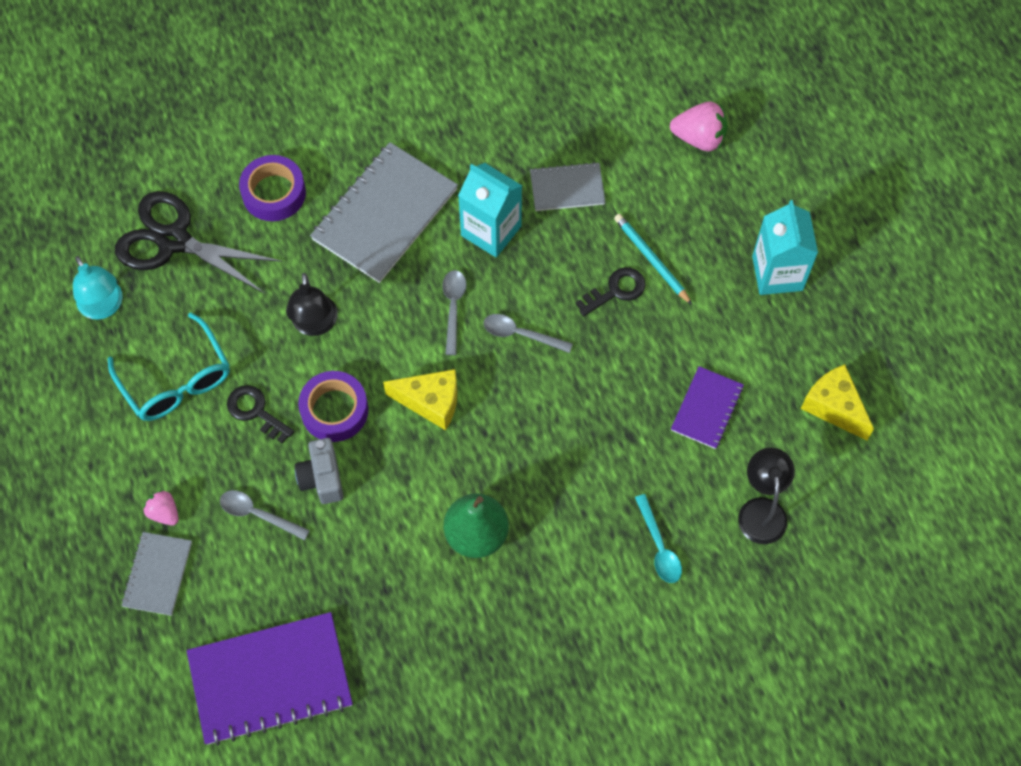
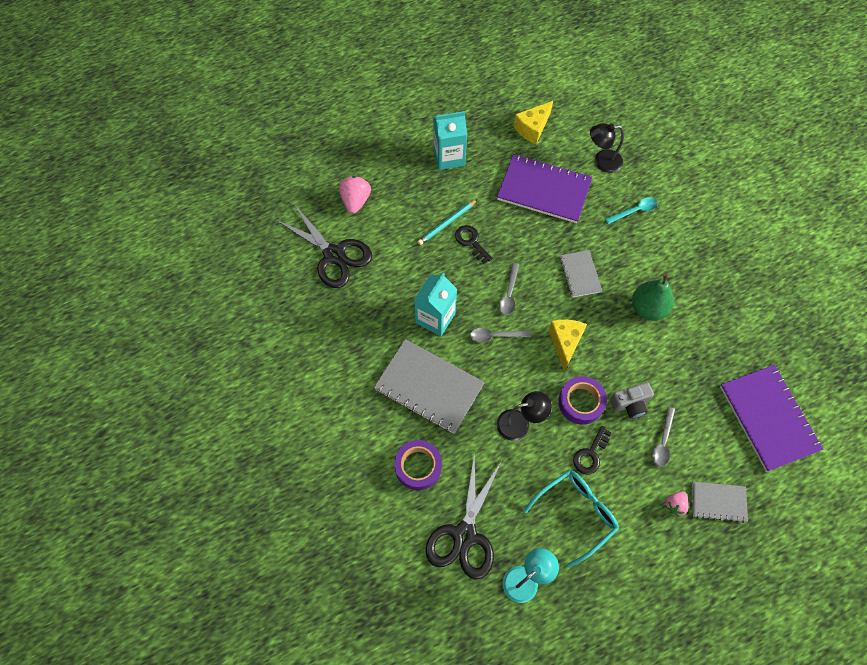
camera: 95 degrees left, 0 degrees up
(567, 188) = (399, 274): grey notebook -> grey notebook (580, 274)
(606, 107) = (334, 255): none -> black scissors
(706, 408) = (544, 190): purple notebook -> purple notebook, size x1.85

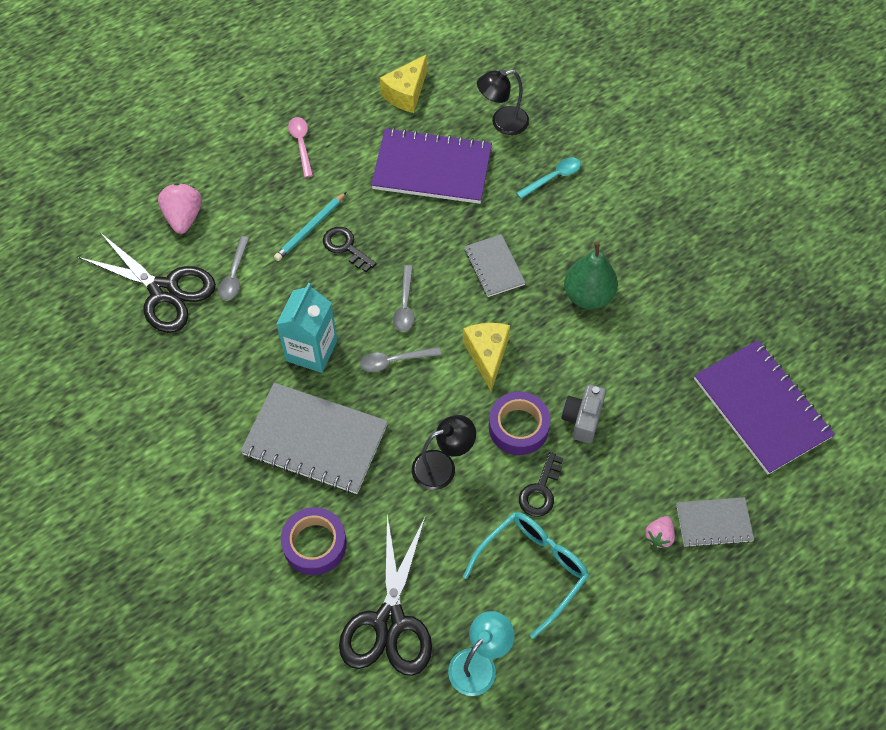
camera: 10 degrees left, 5 degrees down
(449, 157) = (301, 144): turquoise carton -> pink spoon
(630, 404) = (582, 419): grey camera -> grey camera turned 135 degrees clockwise
(663, 442) = (631, 459): grey spoon -> grey spoon (234, 275)

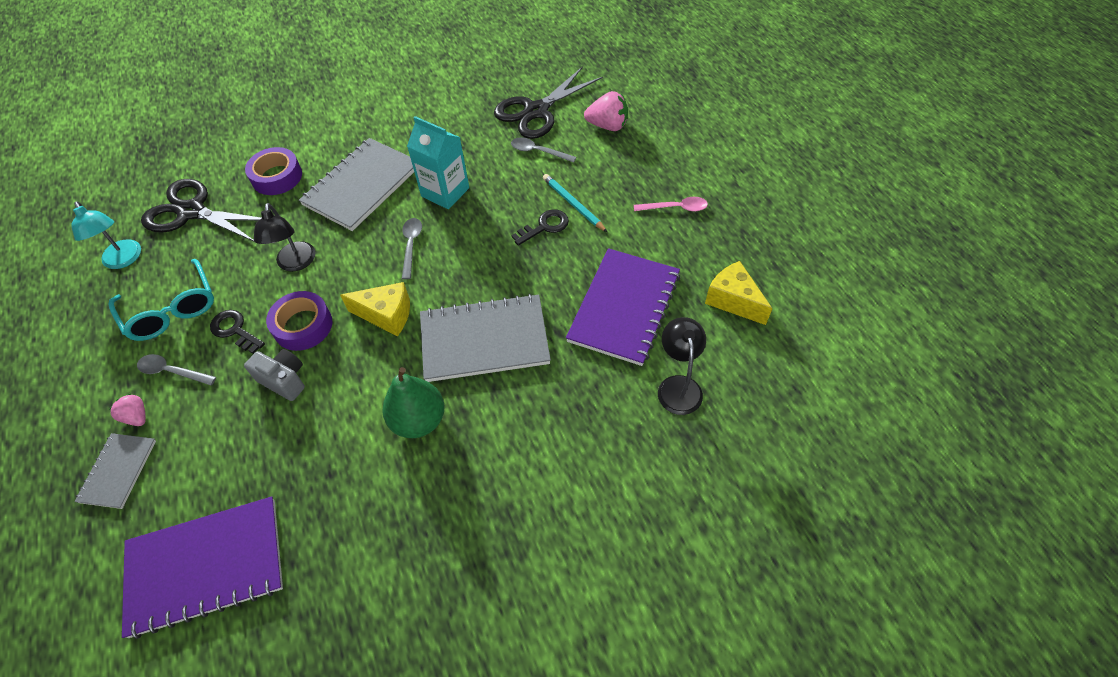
camera: 105 degrees right, 5 degrees down
(405, 305) = (466, 261): grey spoon -> grey spoon (172, 371)
(494, 267) = (484, 340): grey notebook -> grey notebook, size x1.85
(553, 178) = (586, 422): turquoise spoon -> none

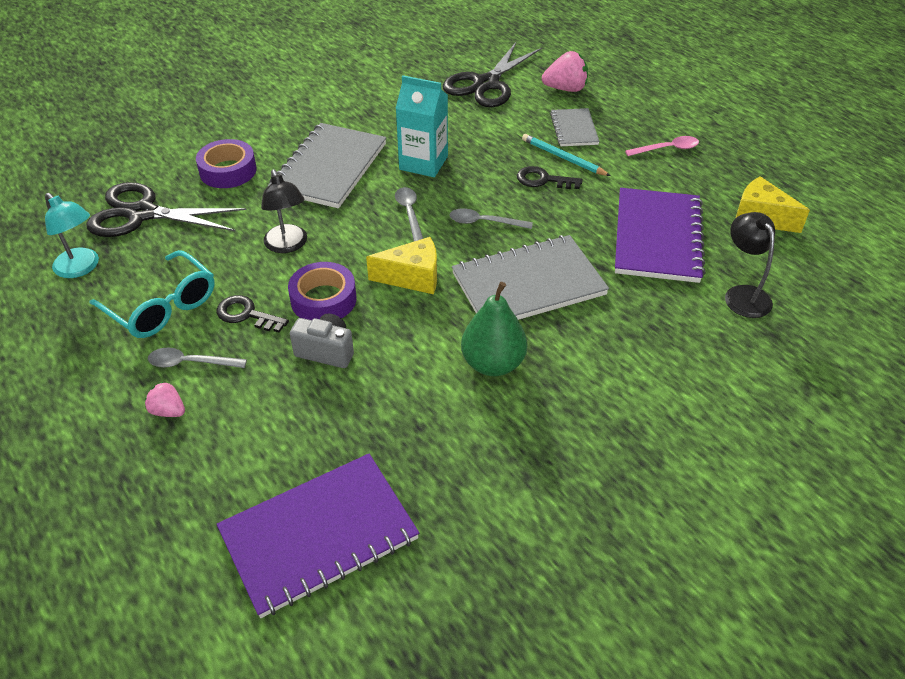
camera: 15 degrees left, 10 degrees down
(118, 471) = (170, 465): grey notebook -> grey notebook (574, 129)
(538, 151) = (505, 118): grey spoon -> grey spoon (484, 222)
(544, 226) = (543, 180): black key -> black key turned 120 degrees counterclockwise

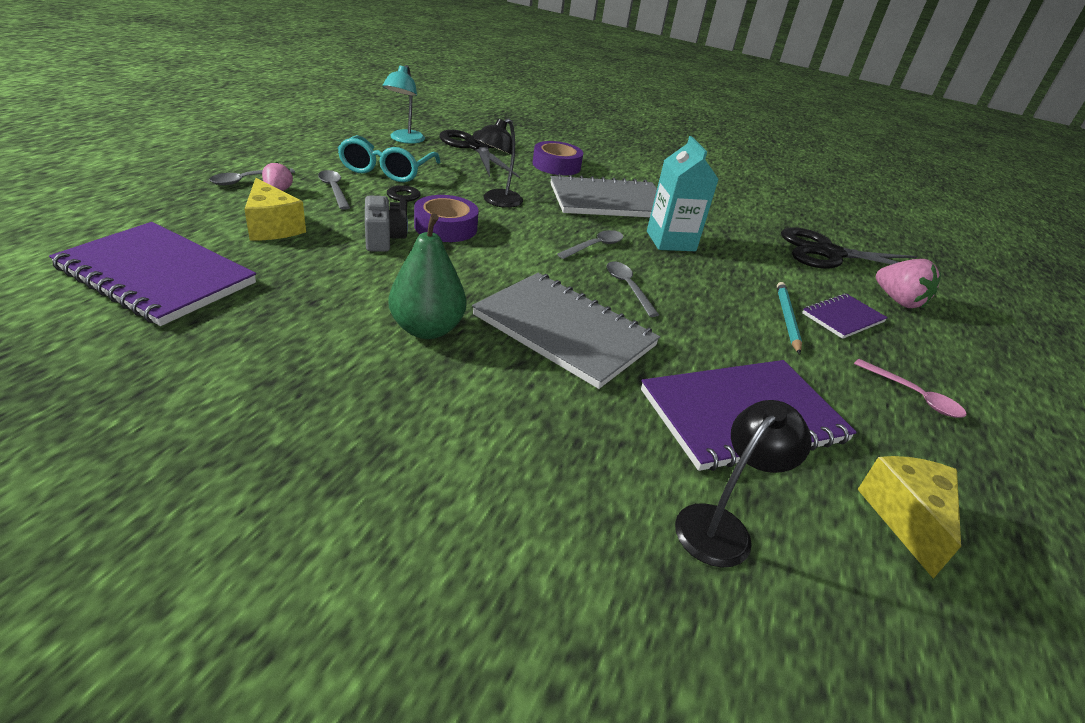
camera: 55 degrees right, 10 degrees down
(121, 433) = (247, 180): none -> grey spoon
(413, 277) = (511, 263): yellow cheese -> yellow cheese (272, 227)
(543, 180) = (734, 312): black key -> none
(574, 129) = (843, 318): grey notebook -> purple notebook

